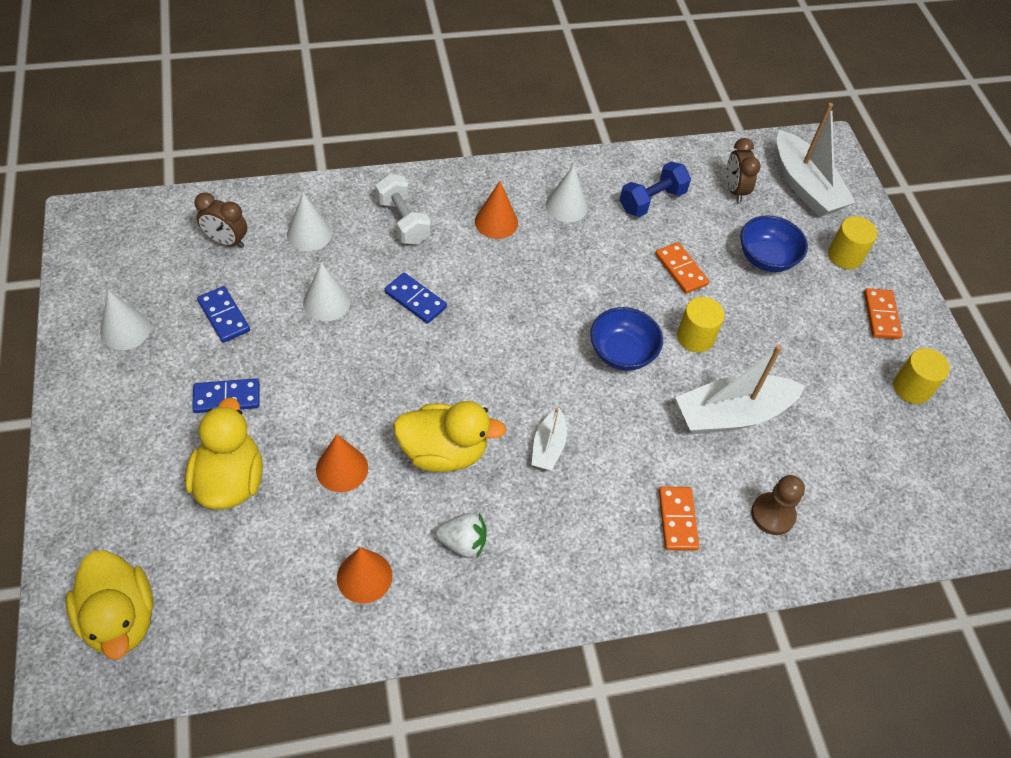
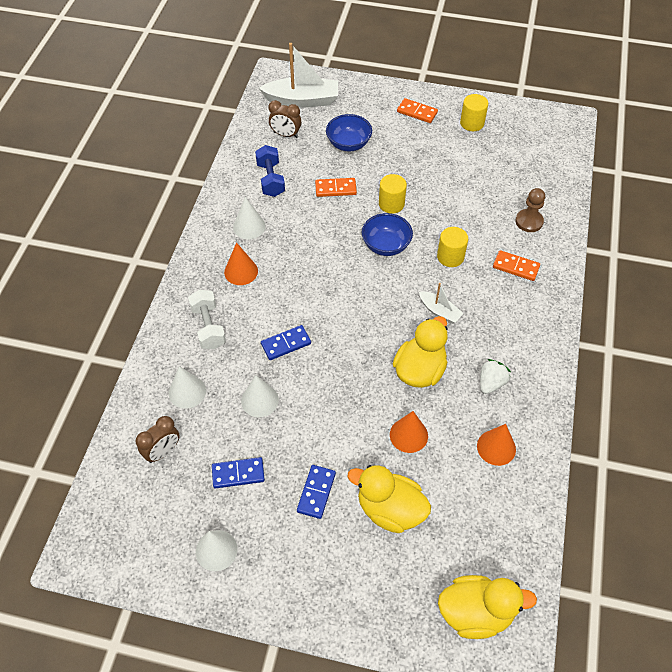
camera: 60 degrees left, 0 degrees up
(403, 221) = (208, 327): white dumbbell -> white dumbbell turned 75 degrees clockwise
(732, 414) = (455, 210): white boat -> none
(845, 256) = (366, 107): yellow cylinder -> yellow cylinder (450, 257)

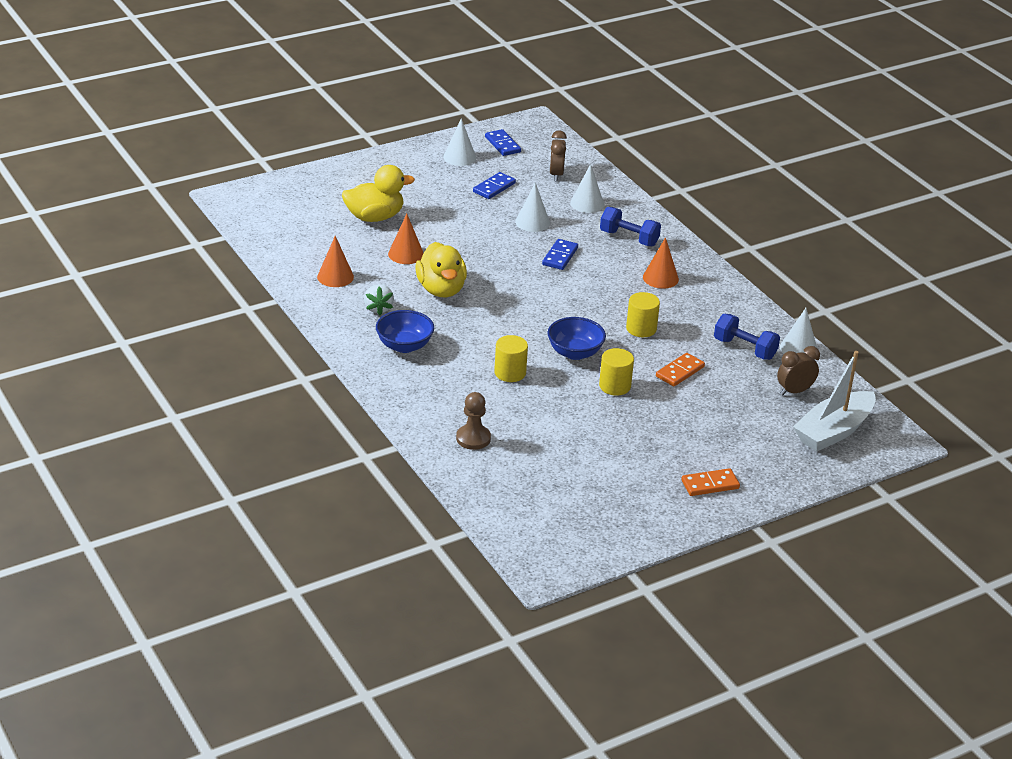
camera: 135 degrees right, 20 degrees down
(208, 327) = (629, 238): white dumbbell -> blue dumbbell
(249, 226) = (703, 307): white cone -> white cone (798, 349)
(316, 492) = (432, 203): blue domino -> blue domino (502, 144)
(348, 144) = (727, 415): blue bowl -> blue bowl (404, 346)
(439, 311) = (471, 331): white boat -> none
(472, 123) = (641, 505): yellow cylinder -> yellow cylinder (641, 329)
(476, 613) = (270, 203): yellow duck -> none
(515, 267) = (444, 394): orange domino -> none

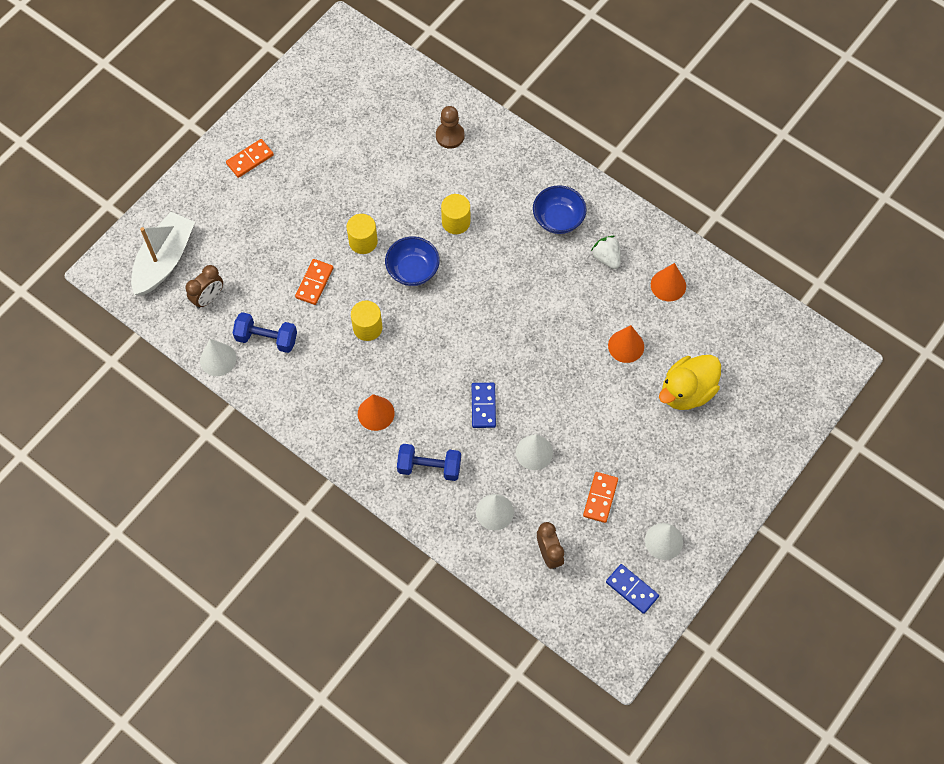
camera: 160 degrees right, 30 degrees up
(441, 290) = (567, 307): yellow duck -> none
(494, 188) = (600, 498): blue domino -> orange domino

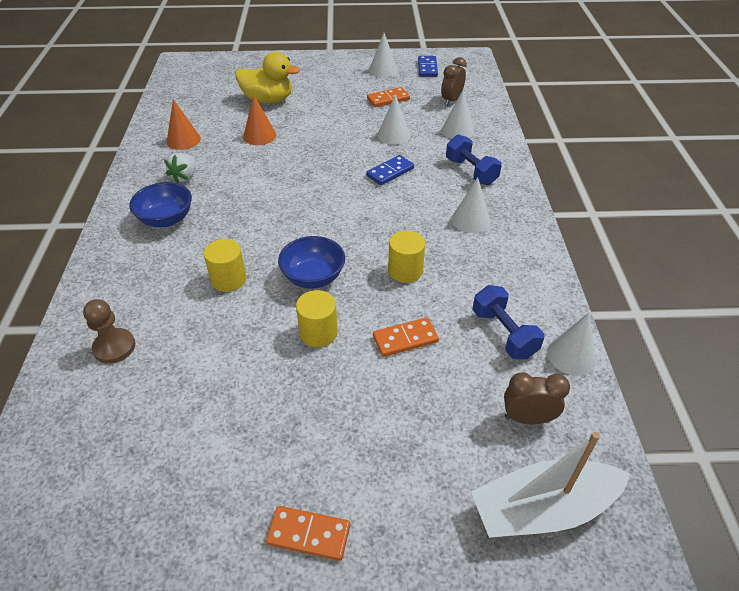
camera: 130 degrees left, 20 degrees down
(376, 413) = (471, 220): orange cone -> white cone

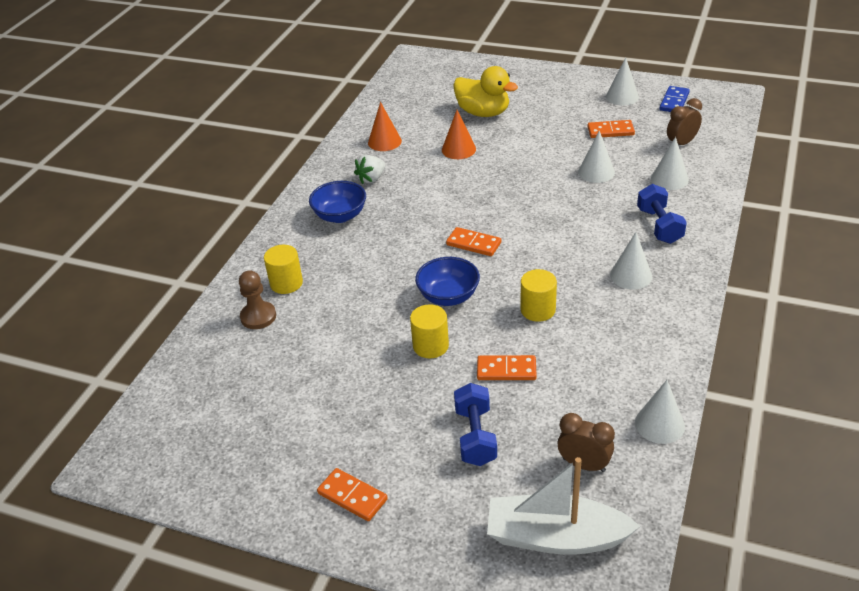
camera: 25 degrees right, 5 degrees down
(229, 279) = (372, 282): yellow cylinder -> yellow cylinder (286, 283)
(314, 220) = (473, 244): none -> orange domino
(390, 172) = (572, 210): blue domino -> none
(503, 333) = (603, 388): blue dumbbell -> blue dumbbell (475, 436)

